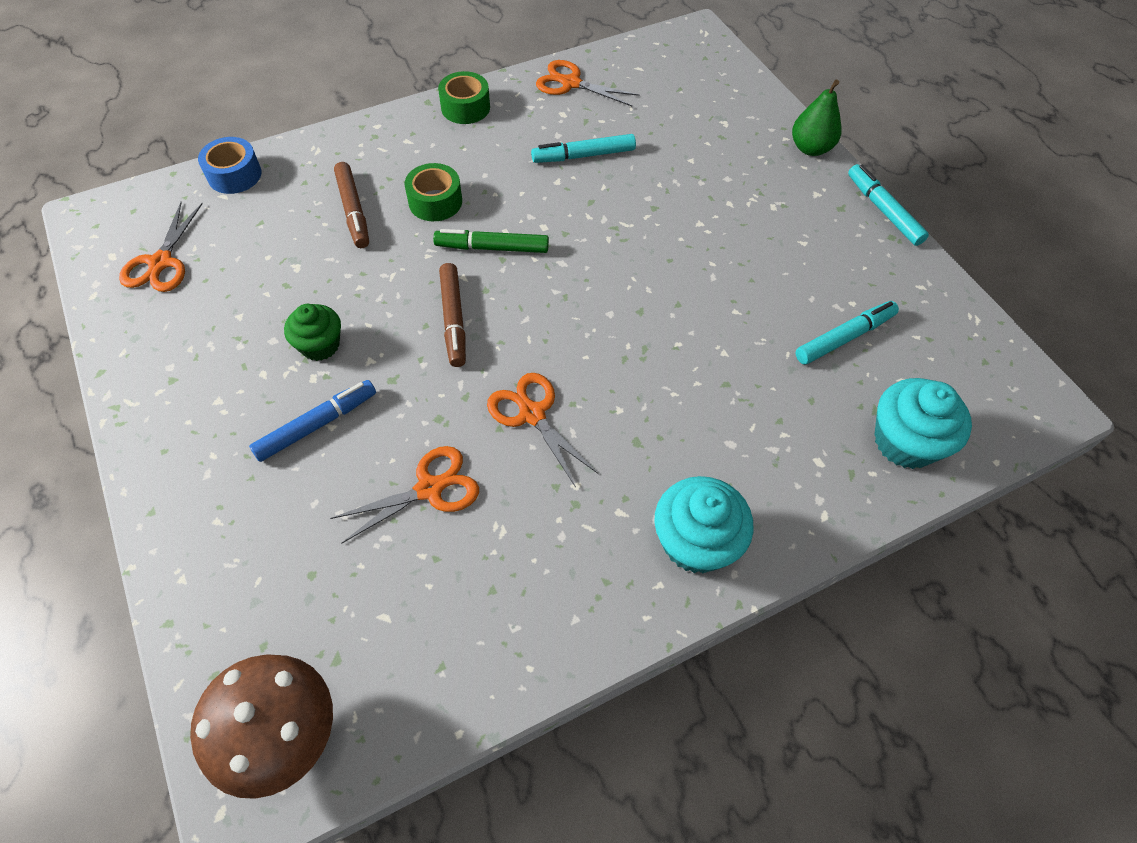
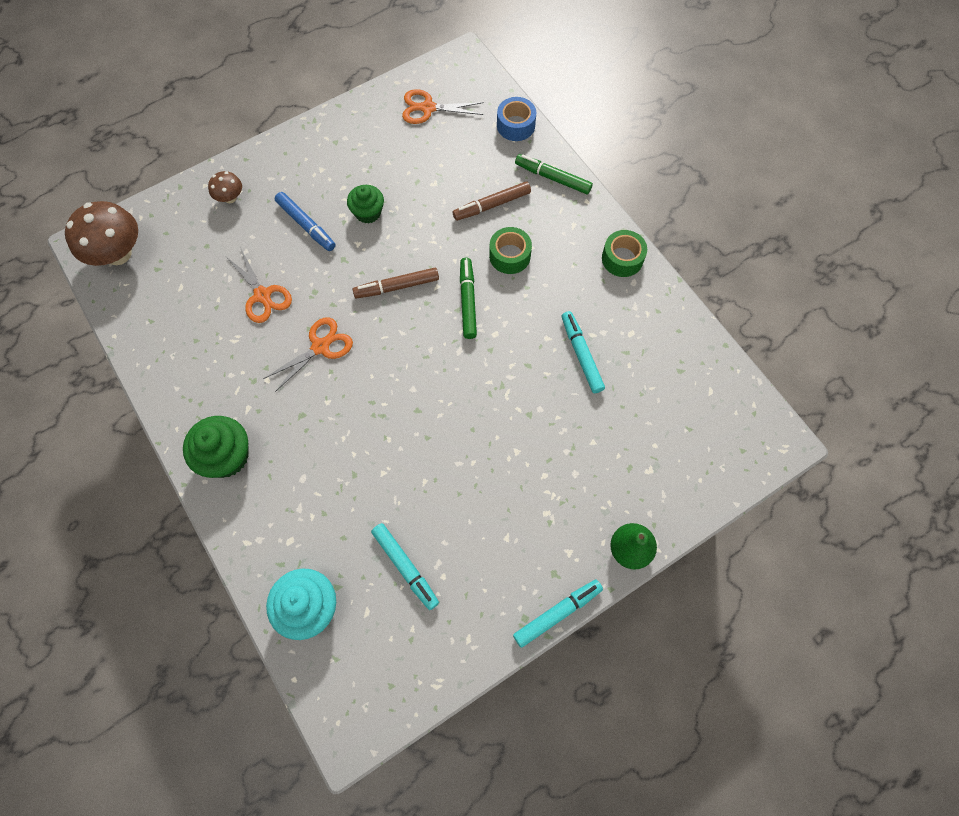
camera: 85 degrees right, 10 degrees up
(224, 536) = (230, 198): none -> brown mushroom
(332, 150) = (552, 178): none -> green marker
(570, 83) = (674, 335): orange scissors -> none
(695, 542) = (226, 456): turquoise cupcake -> green cupcake

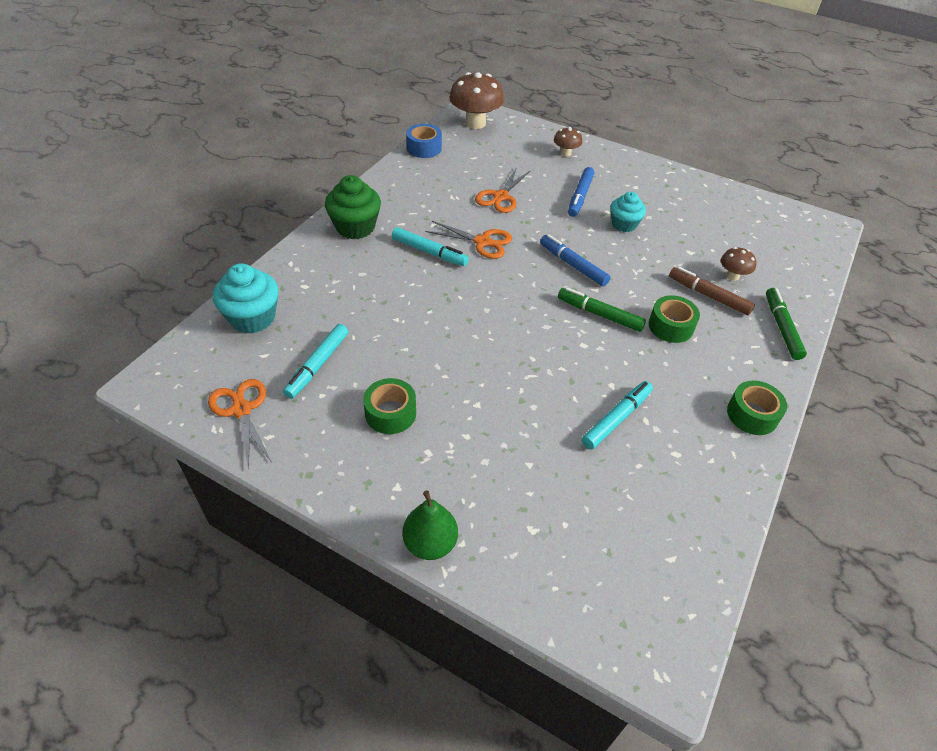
camera: 60 degrees right, 20 degrees down
(368, 212) = (624, 224): green cupcake -> turquoise cupcake
(396, 286) = (573, 265): brown marker -> blue marker
(428, 108) = (756, 222): orange scissors -> orange scissors (241, 409)
(468, 301) = (599, 314): green marker -> green marker turned 120 degrees counterclockwise
(480, 172) = (732, 276): none -> brown mushroom
(492, 525) = (390, 413): none -> green tape
(515, 125) = (805, 282): blue tape -> blue tape (424, 148)
(557, 613) = (326, 501): turquoise marker -> turquoise marker (429, 252)

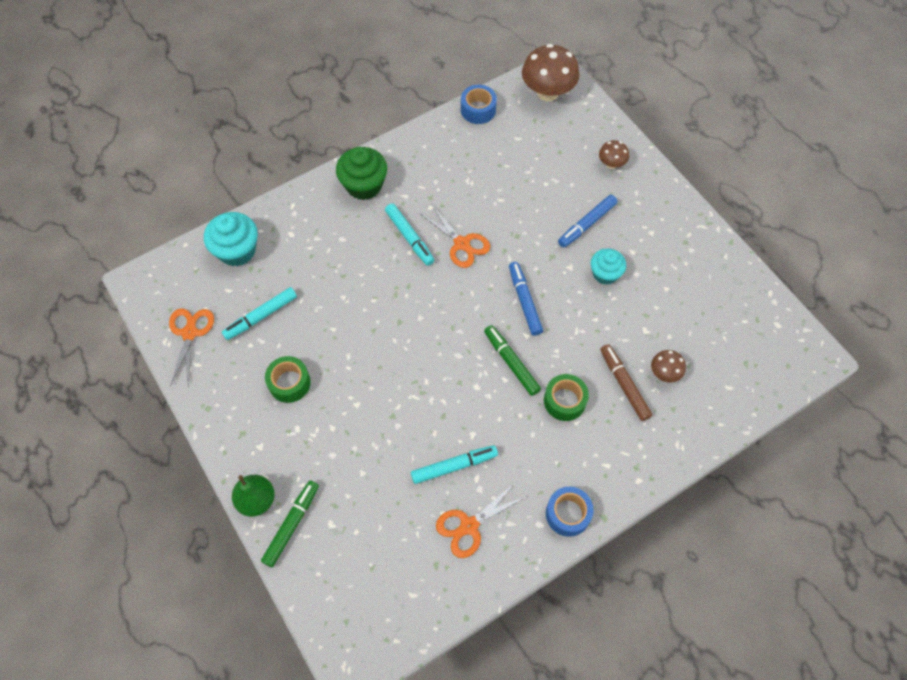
camera: 30 degrees right, 15 degrees up
(500, 197) = (511, 197): orange scissors -> orange scissors (469, 526)
(752, 414) = (568, 514): green tape -> blue tape
(782, 327) = (665, 446): green marker -> green marker (292, 525)

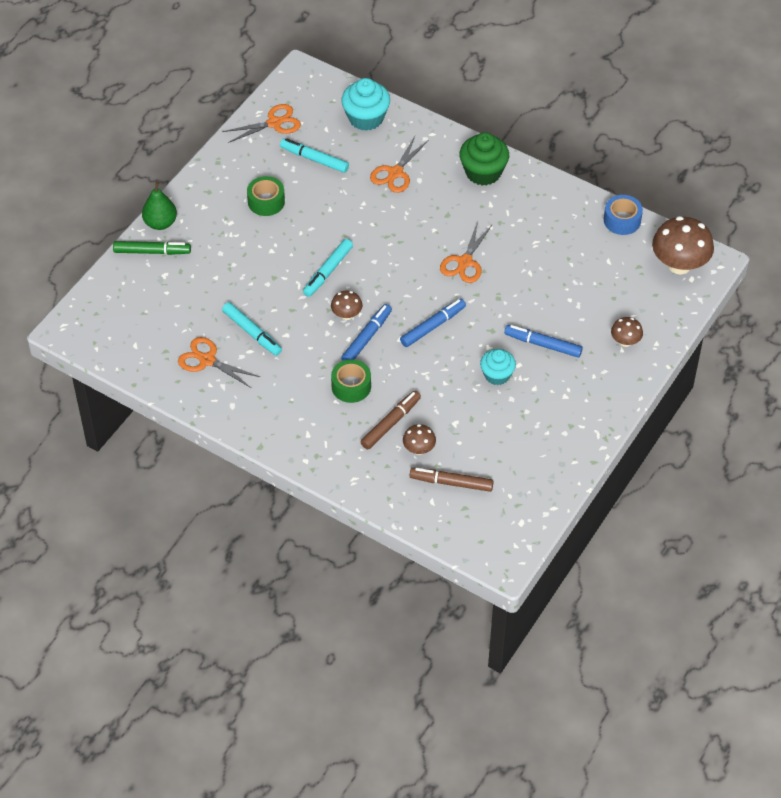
camera: 65 degrees right, 10 degrees down
(321, 254) = (395, 173): none -> orange scissors
(409, 237) = (448, 224): turquoise marker -> turquoise marker (328, 271)
(474, 369) = (346, 315): none -> brown mushroom
(511, 362) = (367, 337): green marker -> blue marker
(568, 514) = (250, 421): blue tape -> none
(713, 362) = (451, 483): none -> brown marker

